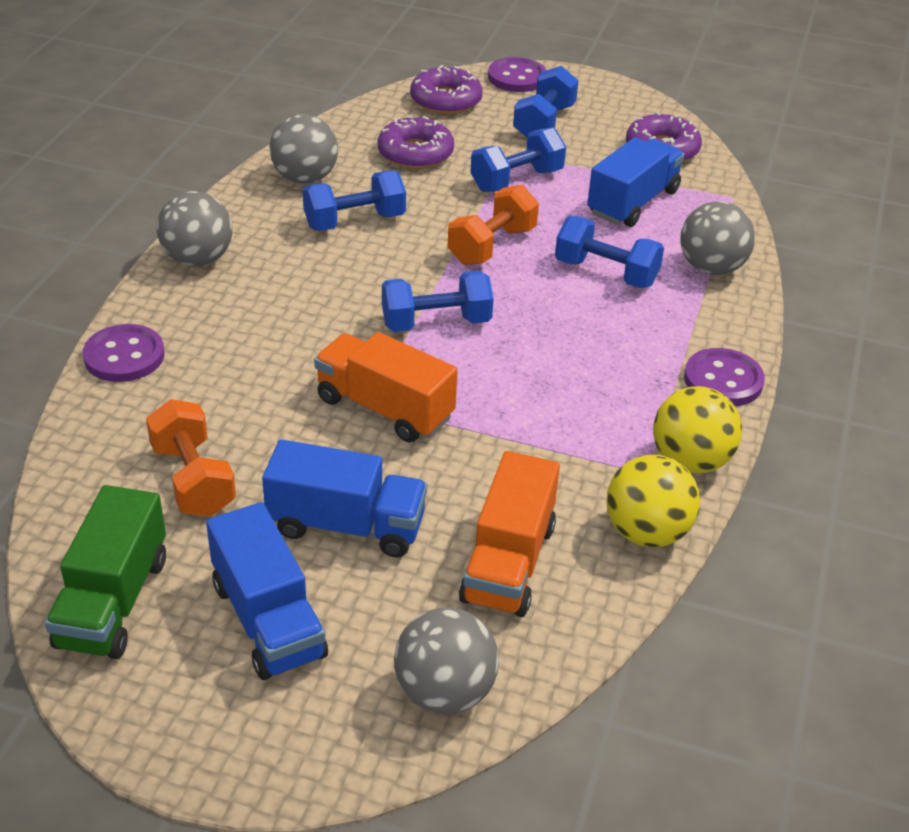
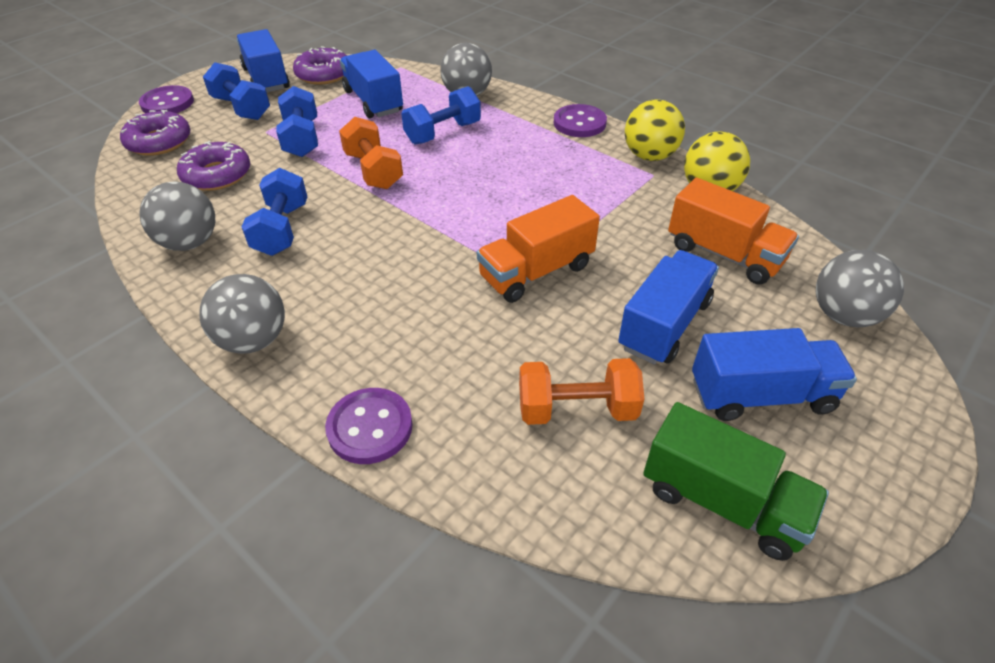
camera: 65 degrees left, 5 degrees up
(436, 323) = (448, 220): blue dumbbell -> none
(617, 116) = (266, 79): none -> blue truck

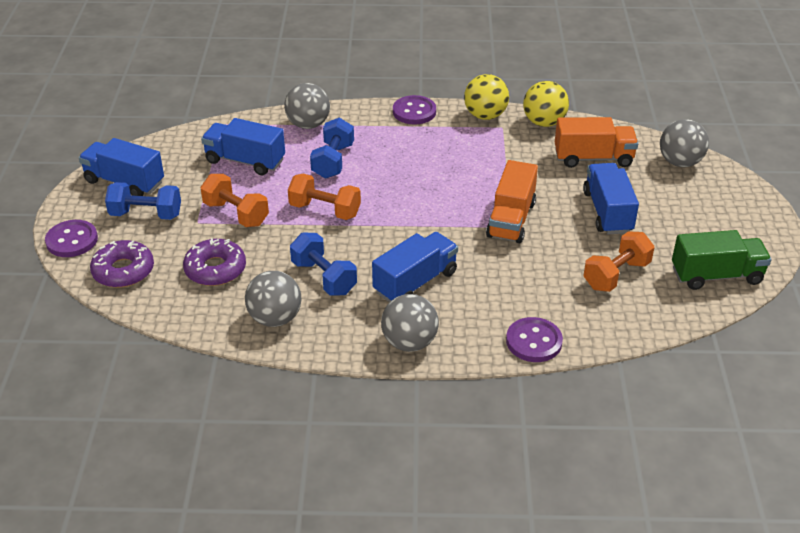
camera: 40 degrees left, 5 degrees down
(302, 139) = (236, 214): blue dumbbell -> orange dumbbell
(323, 74) = (168, 157): purple donut -> none
(761, 395) = (684, 221): blue truck -> blue truck (415, 282)

